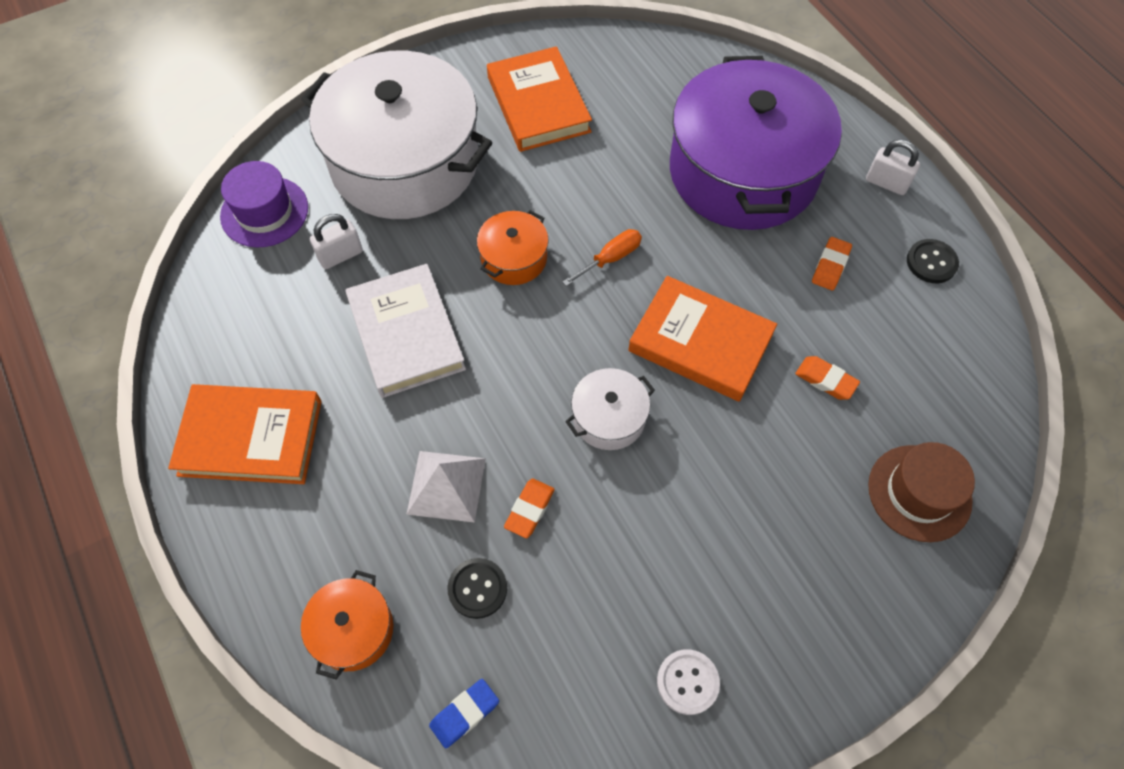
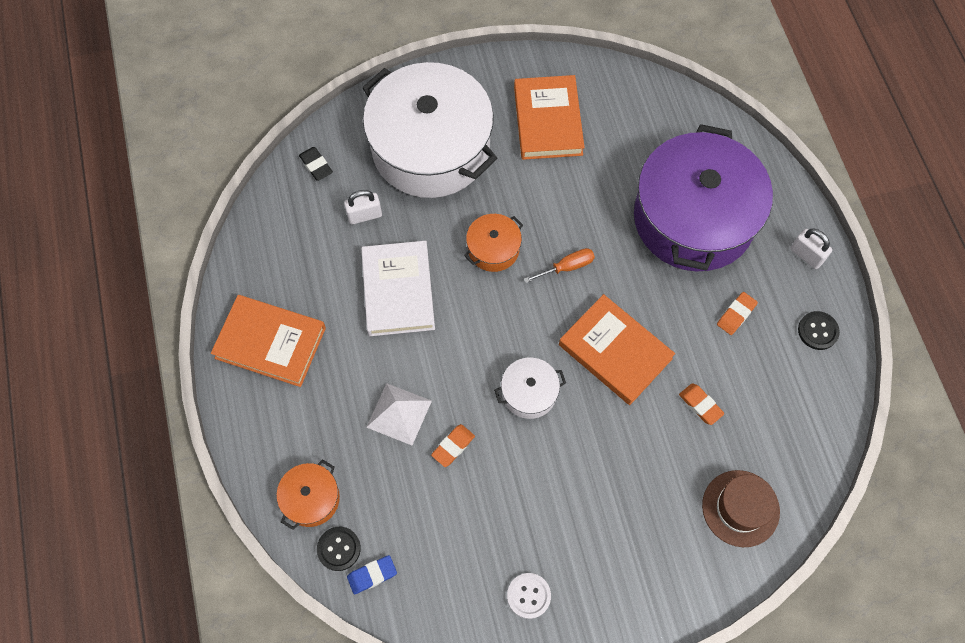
camera: 15 degrees right, 5 degrees up
(264, 212) = (316, 165): purple hat -> black eraser
(477, 588) = (402, 493): black button -> black button (339, 549)

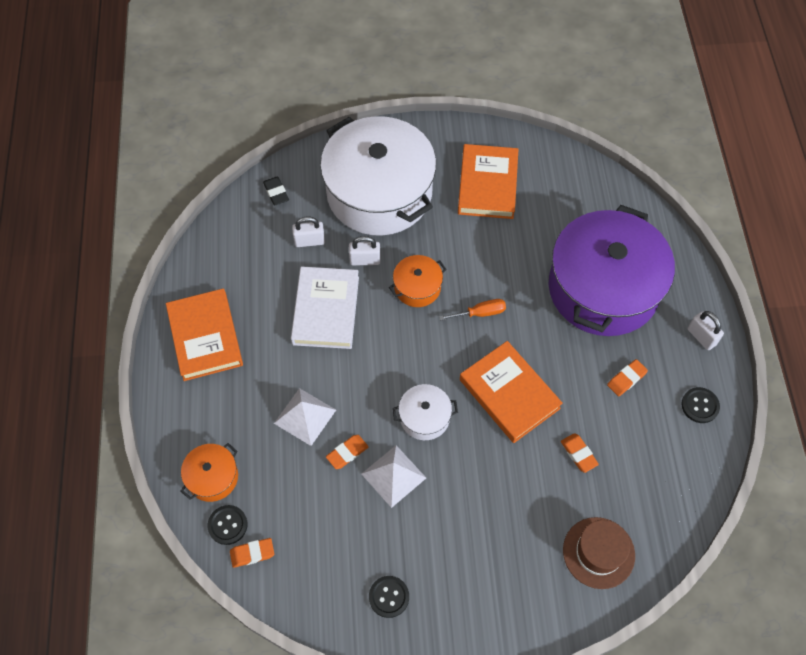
camera: 10 degrees right, 5 degrees down
(270, 343) = (205, 337): orange book -> orange book turned 45 degrees clockwise
(372, 575) = (252, 553): blue eraser -> orange eraser
(430, 227) = (365, 260): none -> white padlock
(508, 463) = (393, 476): none -> white pyramid
(528, 596) = (389, 597): white button -> black button

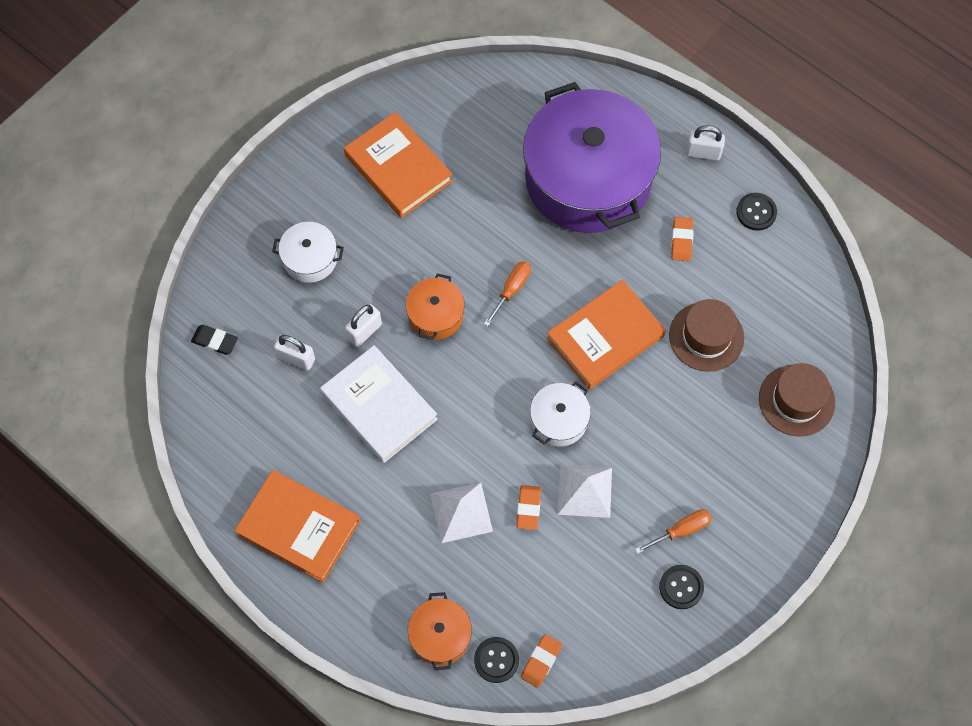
camera: 45 degrees left, 5 degrees up
(309, 241) = (296, 358): white padlock -> white padlock turned 75 degrees clockwise
(379, 192) = (310, 259): white pot -> white pot, size x0.42
(428, 561) = (681, 530): none -> orange screwdriver
(509, 394) = (605, 337): orange book -> orange book turned 45 degrees counterclockwise
(578, 454) = (706, 336): orange eraser -> brown hat

